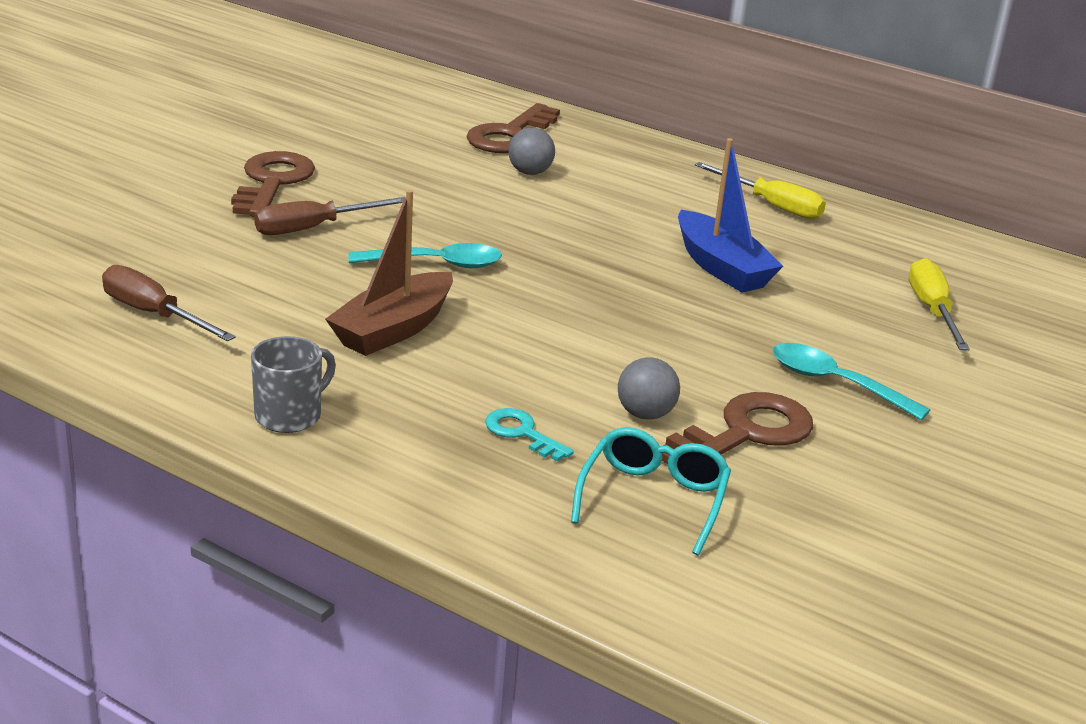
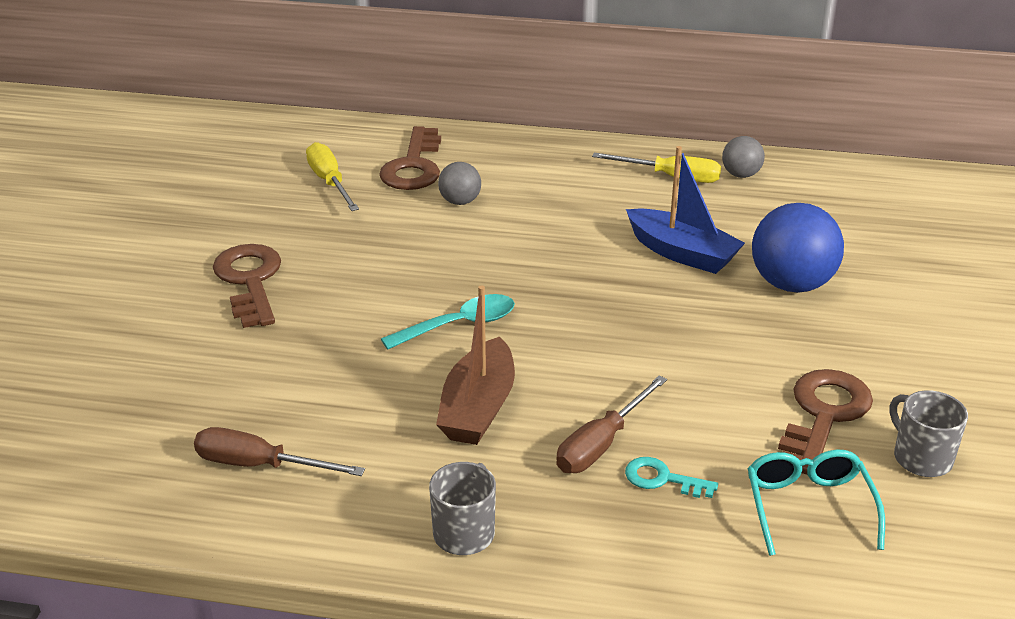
camera: 20 degrees left, 5 degrees up
(313, 228) = (325, 320): brown screwdriver -> brown screwdriver (601, 444)
(645, 414) = (739, 424): grey ball -> grey ball (741, 175)
(817, 322) = (791, 284): none -> blue ball
(819, 498) = (921, 458): none -> grey mug
(835, 383) = (848, 341): turquoise spoon -> none
(932, 310) = (861, 245): yellow screwdriver -> yellow screwdriver (330, 182)

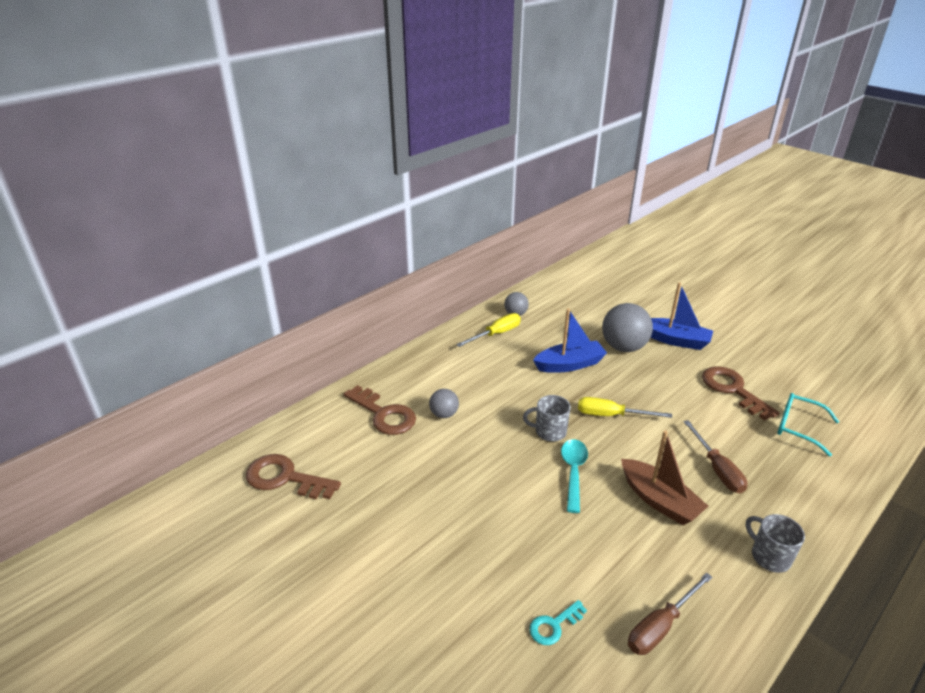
camera: 55 degrees left, 0 degrees up
(249, 280) = (445, 546): brown key -> brown key (285, 478)
(330, 182) = (362, 458): yellow screwdriver -> yellow screwdriver (611, 415)
(662, 479) = (756, 462): turquoise key -> turquoise key (553, 626)
(791, 284) = (623, 347): blue ball -> grey ball
(884, 325) = (675, 340): none -> blue boat
(921, 458) = (777, 380): grey mug -> grey mug (549, 431)

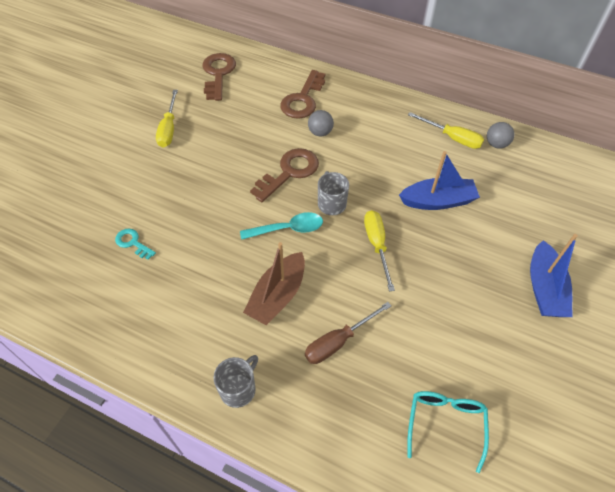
camera: 70 degrees right, 20 degrees up
(361, 551) = (169, 129): none -> yellow screwdriver
(569, 364) = (438, 201): blue boat -> blue boat turned 60 degrees counterclockwise
(623, 347) = (497, 241): grey ball -> none
(660, 626) = (145, 308): brown screwdriver -> none
(732, 389) = (480, 352): brown key -> brown key (289, 172)

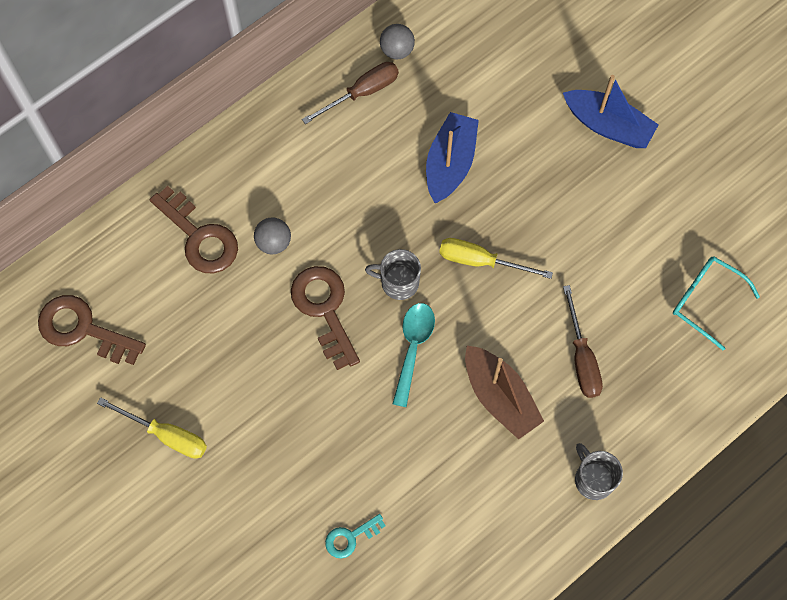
camera: 65 degrees left, 15 degrees up
(452, 138) = (362, 93): yellow screwdriver -> brown screwdriver

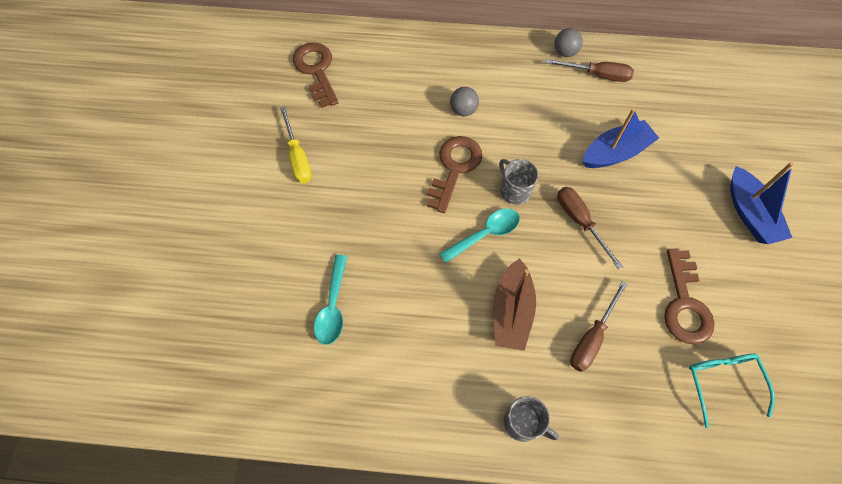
camera: 45 degrees right, 5 degrees down
(200, 237) = (425, 75): brown key -> brown key (685, 305)
(350, 538) = (333, 307): turquoise key -> turquoise spoon
(397, 50) = (642, 69): grey ball -> grey ball (565, 52)
(480, 261) = (580, 222): yellow screwdriver -> brown screwdriver
(593, 479) = (523, 423): grey mug -> grey mug turned 105 degrees clockwise

